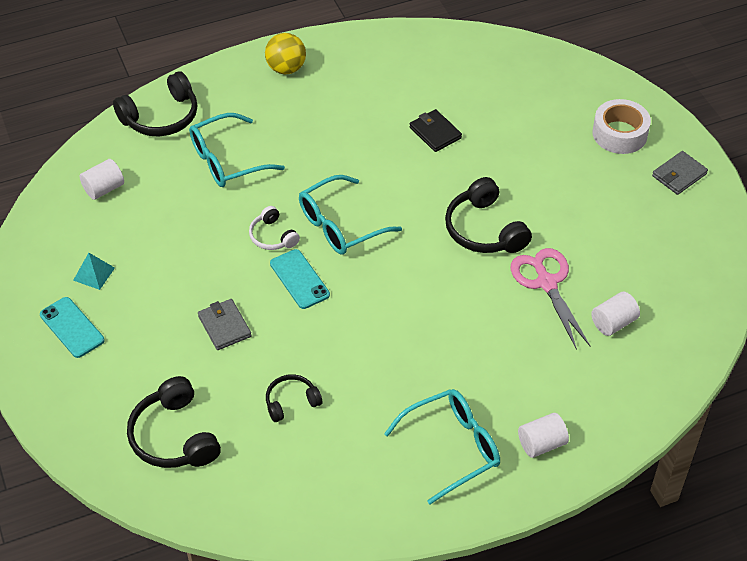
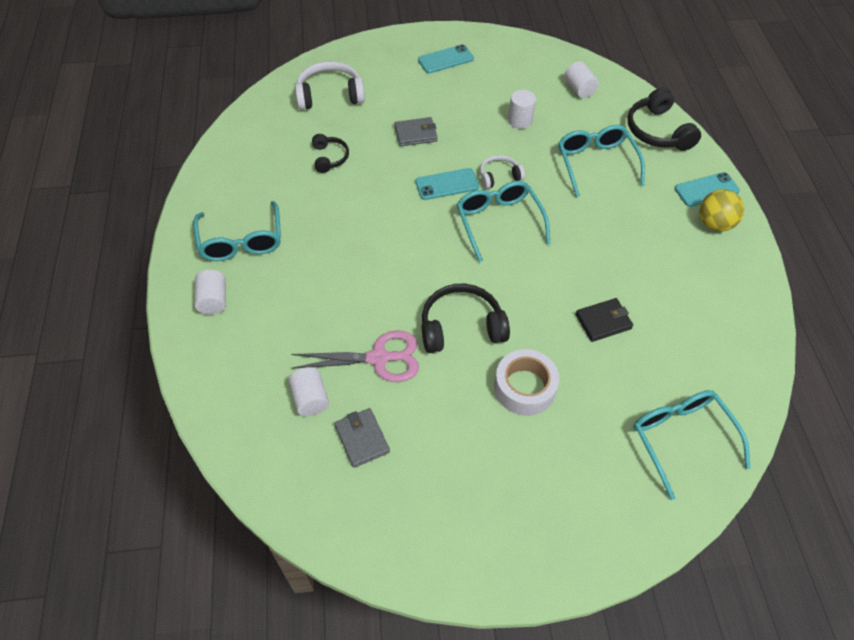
camera: 105 degrees right, 5 degrees up
(94, 274) = (492, 75): turquoise pyramid -> none
(174, 233) = (520, 120): none -> white cylinder
(174, 436) = (330, 95): black headphones -> white headphones
(241, 76) = (706, 190): none -> turquoise phone
(530, 76) = (681, 438): none -> turquoise glasses
(619, 134) = (568, 503): white tape -> white tape (524, 388)
(679, 175) = (487, 545): grey wallet -> grey wallet (362, 439)

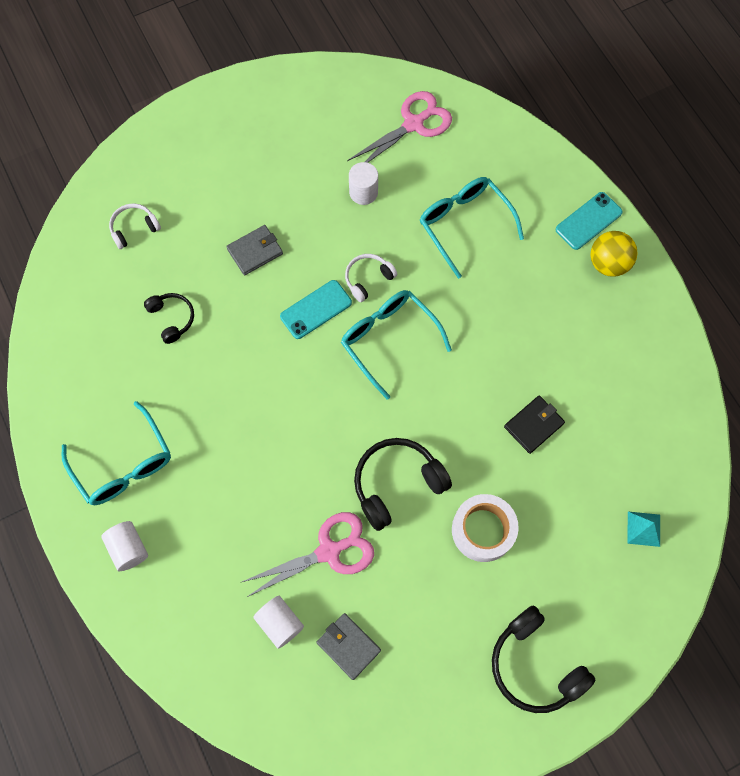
camera: 20 degrees left, 15 degrees up
(330, 95) = (134, 228): white headphones -> white headphones, size x0.58
(445, 59) = (247, 129): turquoise phone -> none
(579, 89) = (413, 124): white cylinder -> pink scissors
(658, 131) = (516, 157): black headphones -> black headphones (535, 665)
(681, 438) = (643, 529): turquoise glasses -> turquoise pyramid

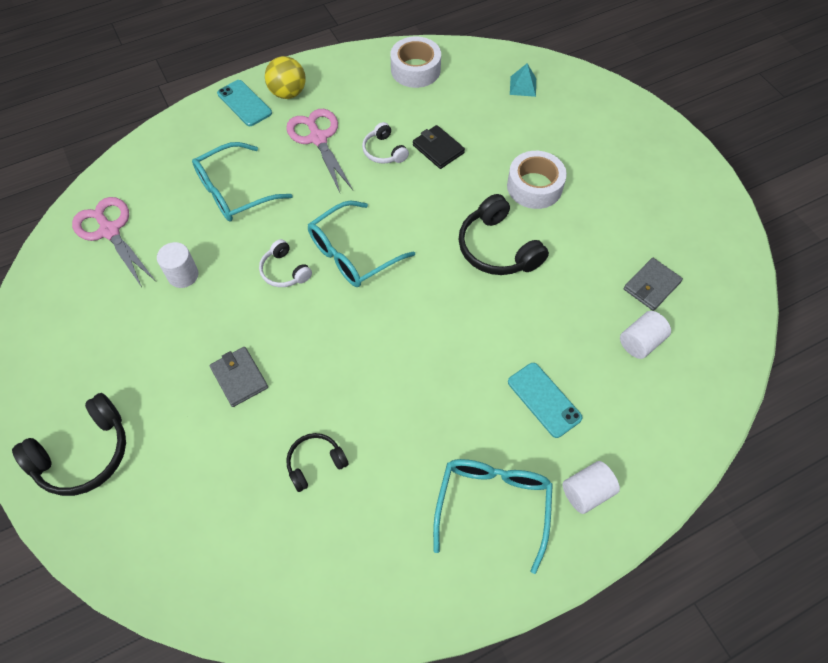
camera: 90 degrees left, 10 degrees down
(124, 465) = (493, 504): turquoise glasses -> turquoise glasses turned 45 degrees counterclockwise
(134, 228) = (189, 517): white headphones -> white headphones (384, 151)
(316, 309) = (315, 317): turquoise phone -> turquoise phone (544, 400)
(329, 551) = (567, 302): pink scissors -> pink scissors (318, 138)
(535, 665) = (641, 157): black headphones -> black headphones (84, 453)
(660, 401) = (415, 70): none -> white tape

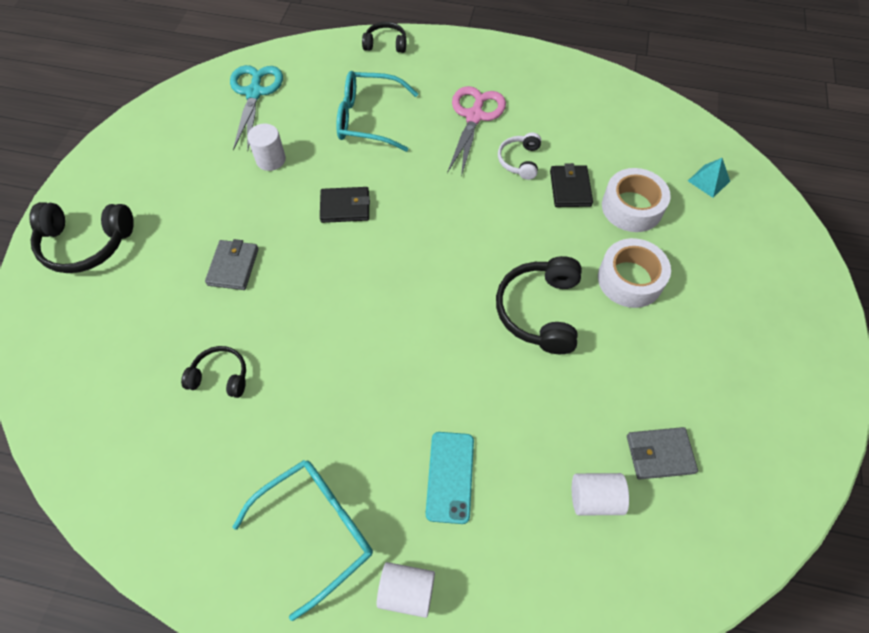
camera: 40 degrees right, 0 degrees up
(110, 231) = (254, 93): pink scissors -> turquoise scissors
(188, 123) = (385, 44): none -> black headphones
(244, 103) = (443, 53): turquoise phone -> none
(284, 271) = (345, 207): white headphones -> black wallet
(288, 93) = (486, 65): yellow ball -> none
(352, 254) = (410, 229): turquoise glasses -> none
(415, 70) = (616, 107): white tape -> white tape (632, 207)

